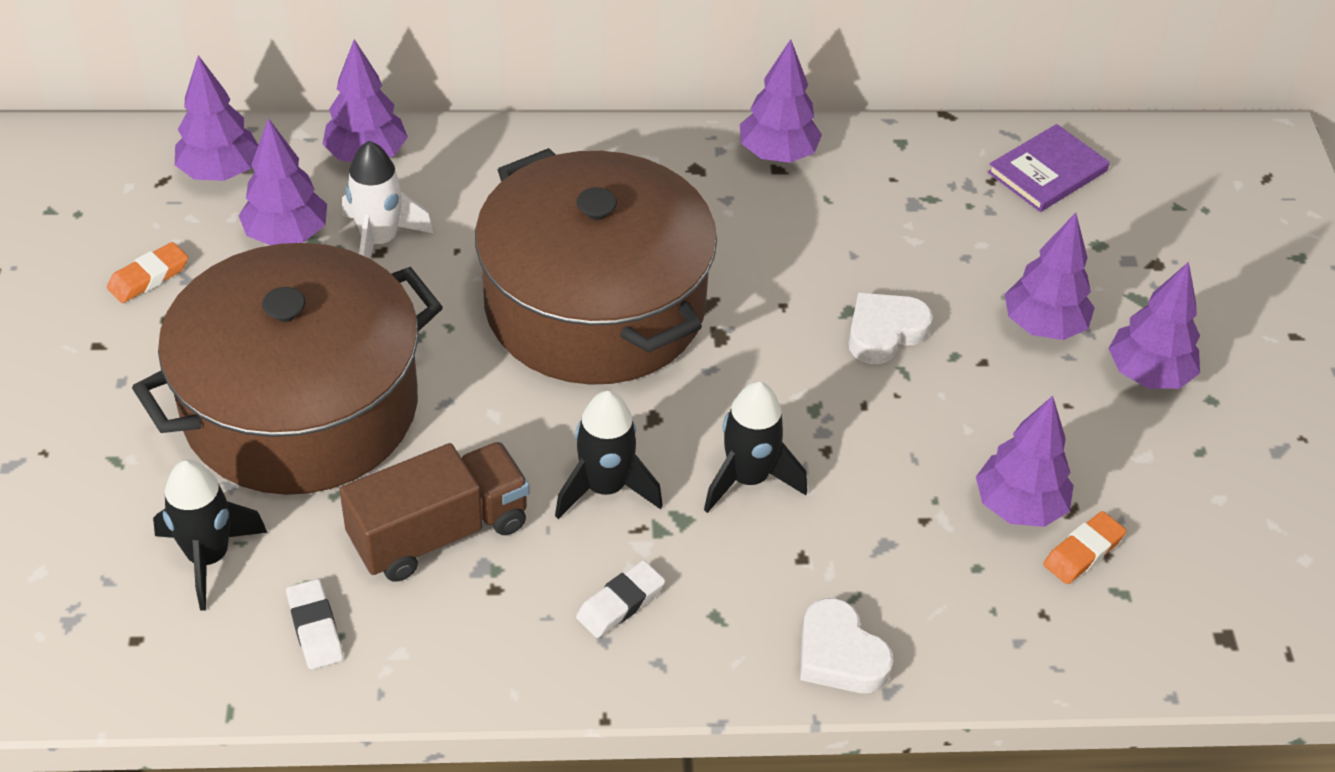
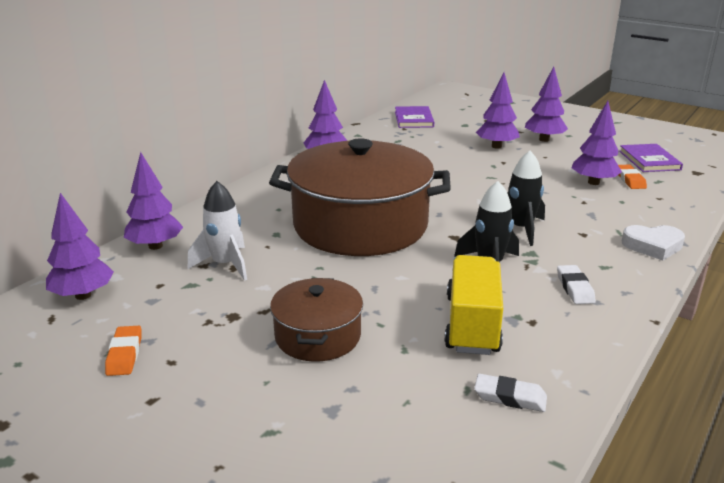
camera: 50 degrees left, 20 degrees down
(209, 557) = (407, 421): black rocket -> none
(287, 235) = (173, 291): purple tree -> none
(301, 406) = (317, 336): brown pot -> brown pot, size x0.50
(439, 532) = (472, 324): brown truck -> yellow truck
(884, 332) = (463, 173): white heart -> none
(1210, 553) = (649, 160): none -> purple book

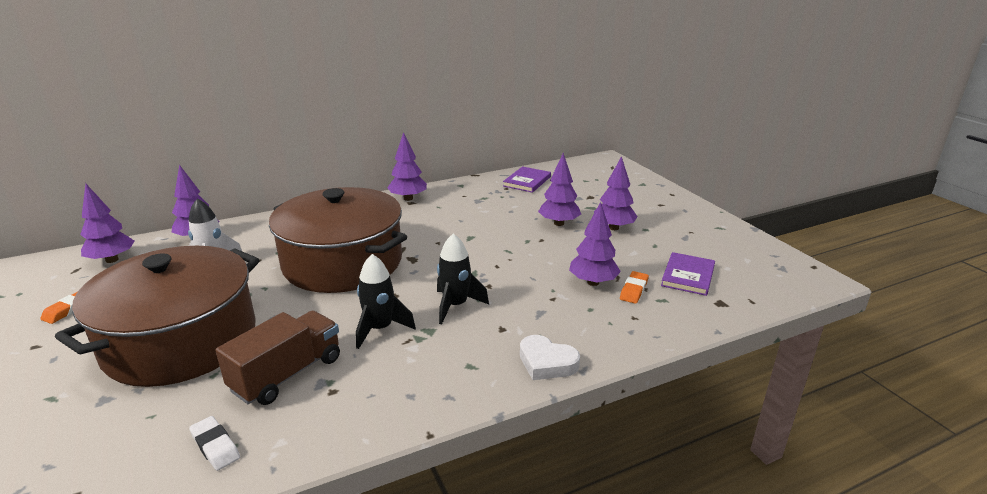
camera: 30 degrees right, 0 degrees up
(317, 336) = (181, 340): brown pot -> brown pot, size x2.02
(472, 324) = (287, 374): yellow truck -> brown truck
(575, 288) = (412, 376): white eraser -> none

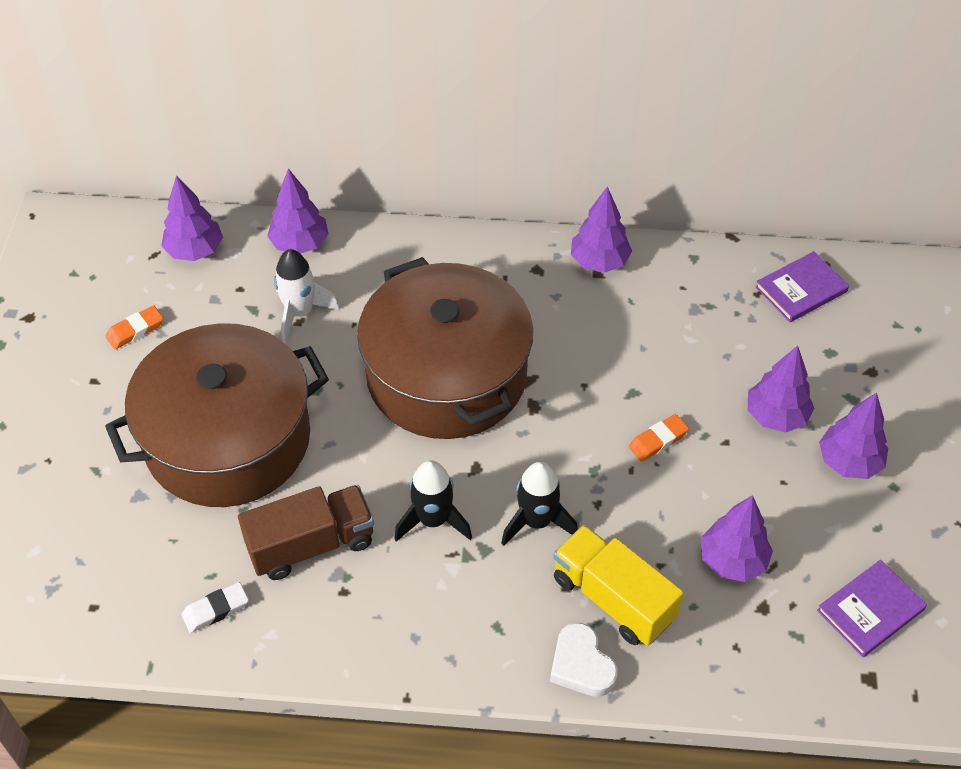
camera: 30 degrees right, 25 degrees up
(215, 446) = (216, 610): white eraser -> white eraser turned 75 degrees clockwise
(537, 323) = (613, 598): none -> yellow truck
(634, 290) = (774, 601): orange eraser -> orange eraser (658, 440)

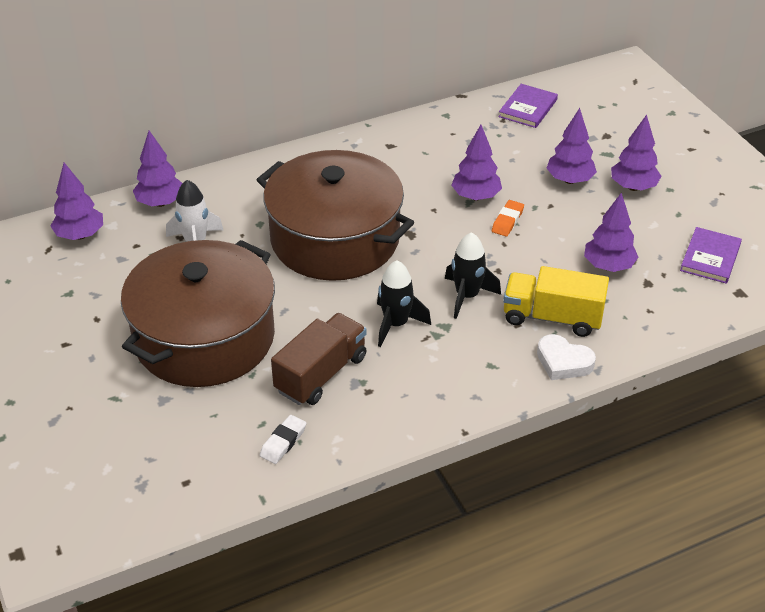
camera: 30 degrees left, 10 degrees down
(135, 330) = (73, 300): orange eraser -> none
(599, 261) = (386, 138): purple tree -> purple tree (476, 196)

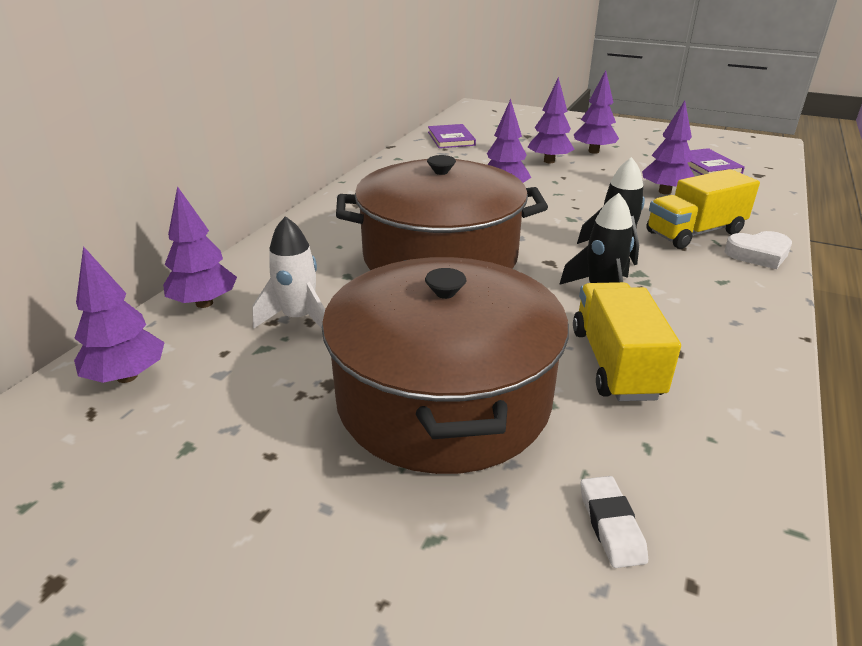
camera: 40 degrees left, 10 degrees down
(283, 442) = (700, 451): white eraser -> white eraser (611, 525)
(321, 374) = (615, 363): brown truck -> yellow truck
(507, 221) = (553, 194): orange eraser -> none

